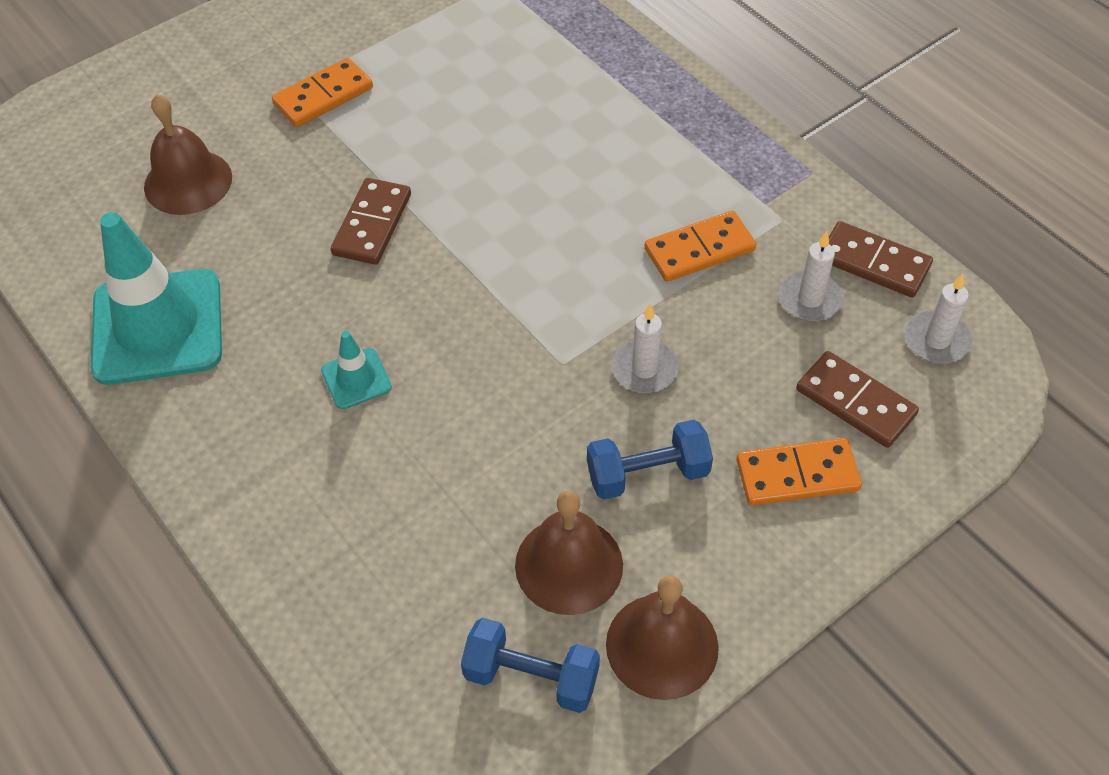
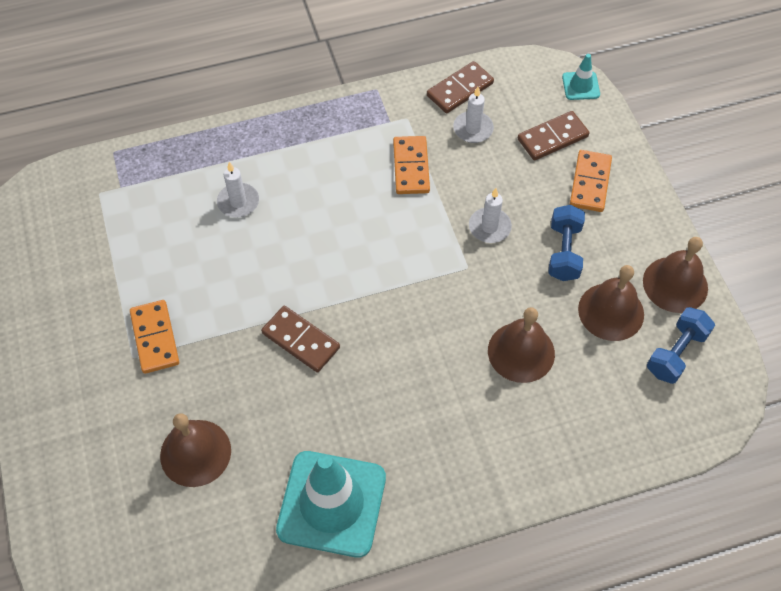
camera: 70 degrees left, 5 degrees up
(356, 379) = (432, 386): turquoise traffic cone -> turquoise traffic cone (580, 86)
(450, 466) = (521, 352): none -> brown bell
(937, 340) = (526, 85): white candle -> white candle (238, 202)

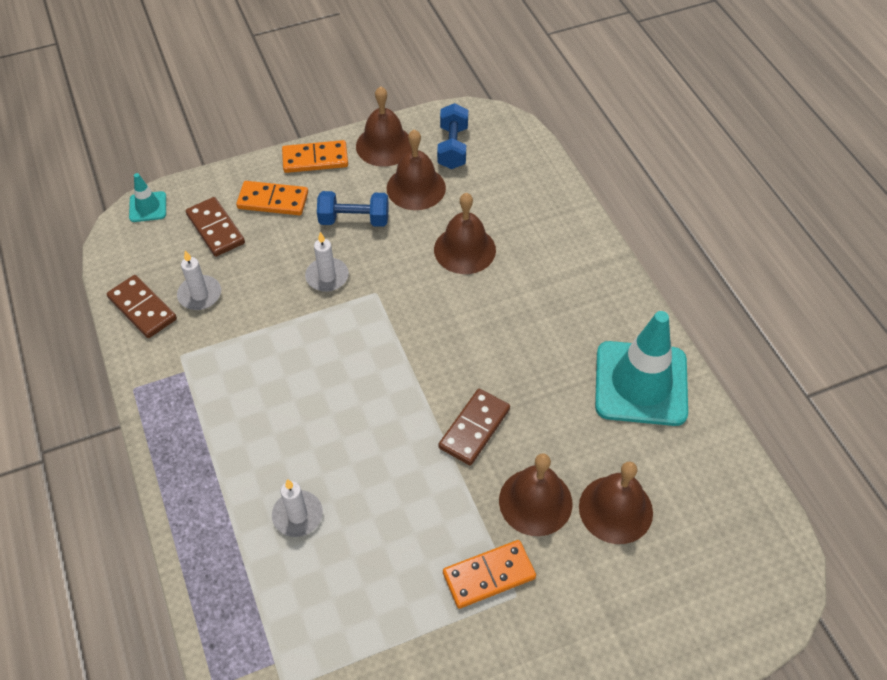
camera: 95 degrees left, 5 degrees down
(216, 384) = (535, 501): none -> brown bell
(411, 167) = (250, 347): orange domino -> orange domino (315, 159)
(676, 353) = (452, 147): blue dumbbell -> blue dumbbell turned 60 degrees clockwise

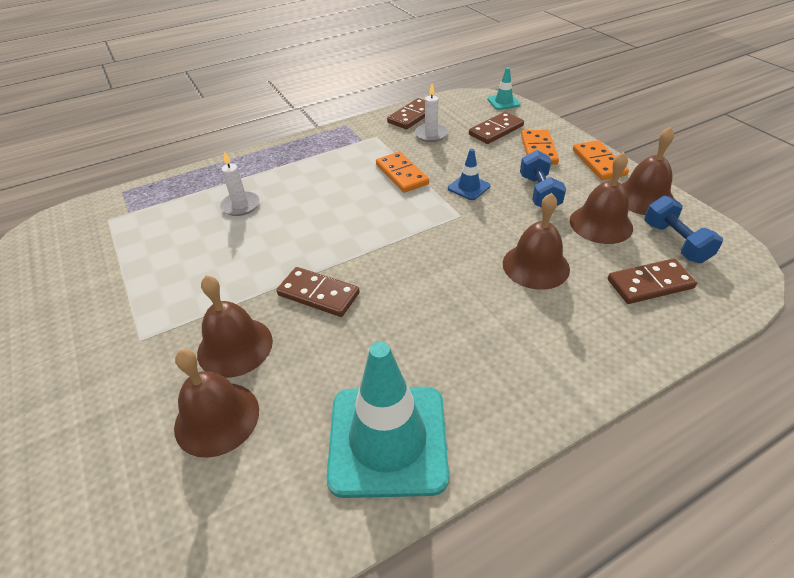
camera: 85 degrees right, 10 degrees down
(327, 276) = (469, 187): white candle -> blue traffic cone
(452, 147) = (675, 242): blue dumbbell -> blue dumbbell turned 75 degrees clockwise
(489, 575) = (165, 318): orange domino -> orange domino (402, 174)
(501, 181) = (650, 284): none -> brown domino

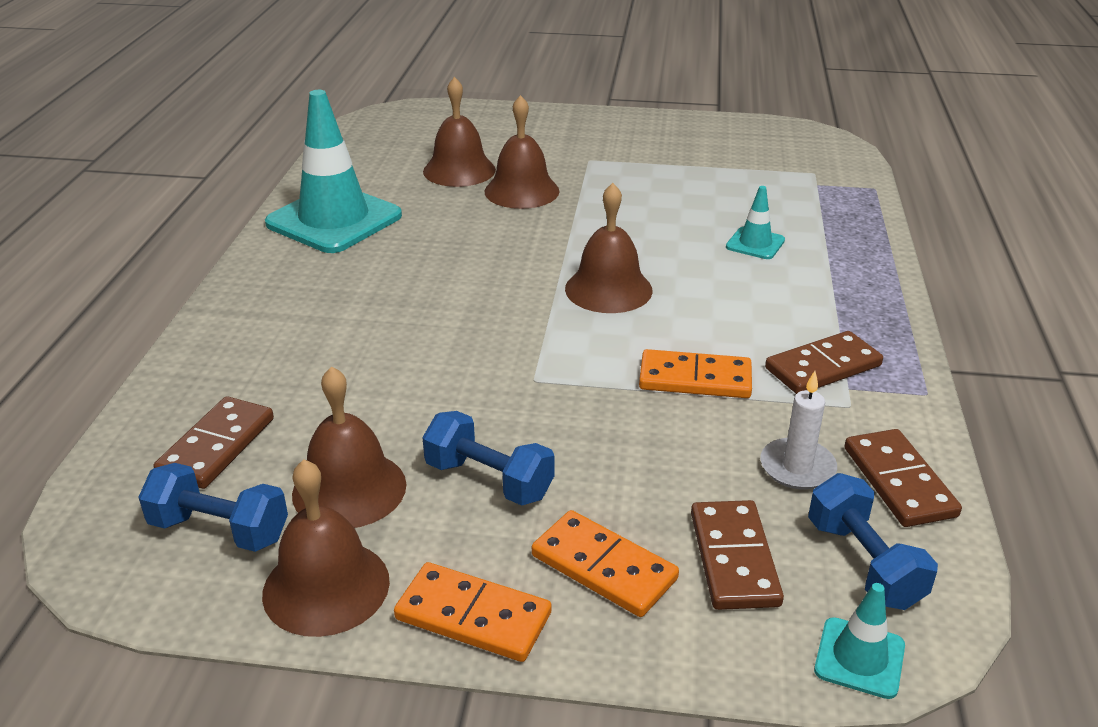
camera: 125 degrees right, 10 degrees down
(240, 205) = (755, 244): white candle -> turquoise traffic cone
(318, 294) = (530, 242): brown domino -> brown domino (823, 367)
(463, 111) = (863, 563): none -> blue dumbbell
(469, 187) = (588, 421): blue traffic cone -> none
(535, 266) = (371, 383): brown bell -> brown bell (608, 289)

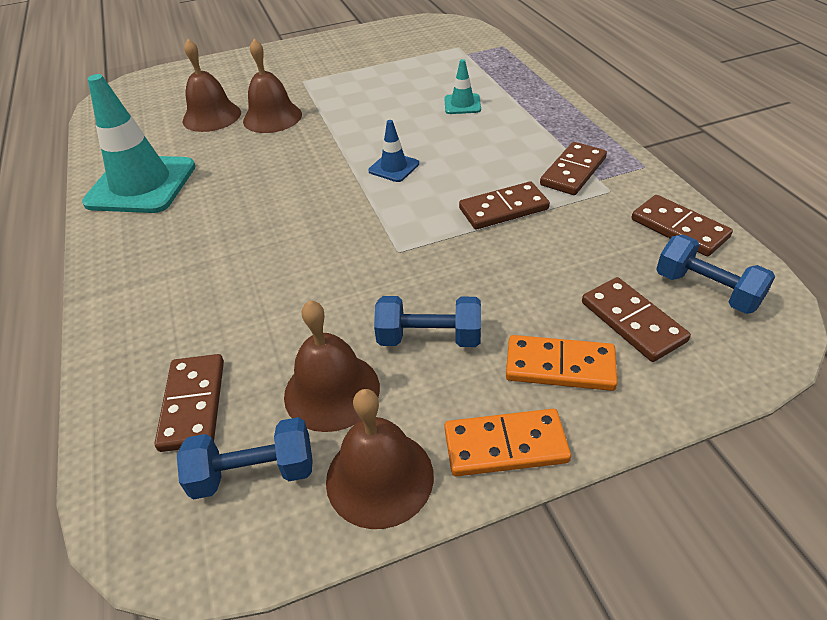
camera: 25 degrees left, 10 degrees up
(608, 289) = (394, 167): brown bell -> blue traffic cone
(695, 379) = (503, 209): orange domino -> brown domino
(797, 467) = (615, 243): white candle -> none
(859, 658) = (758, 353): turquoise traffic cone -> none

